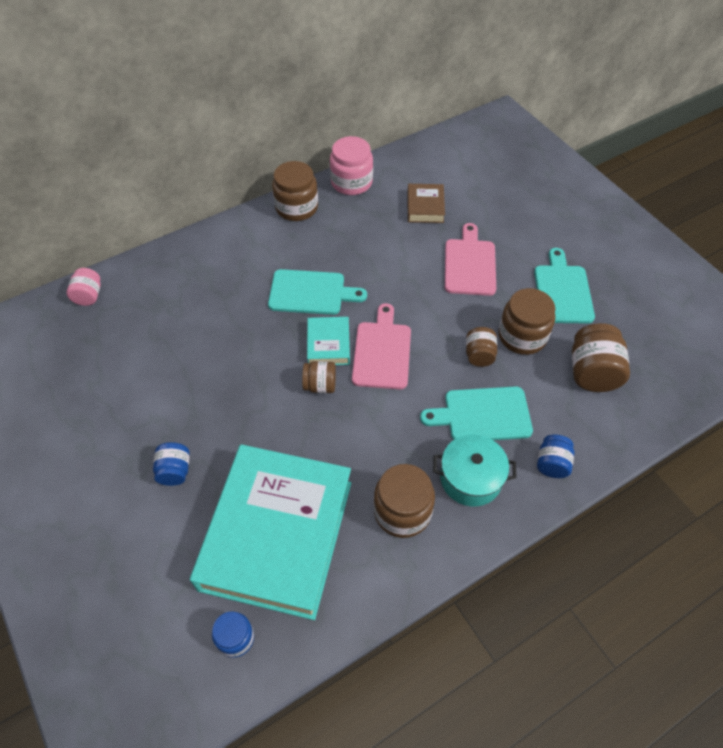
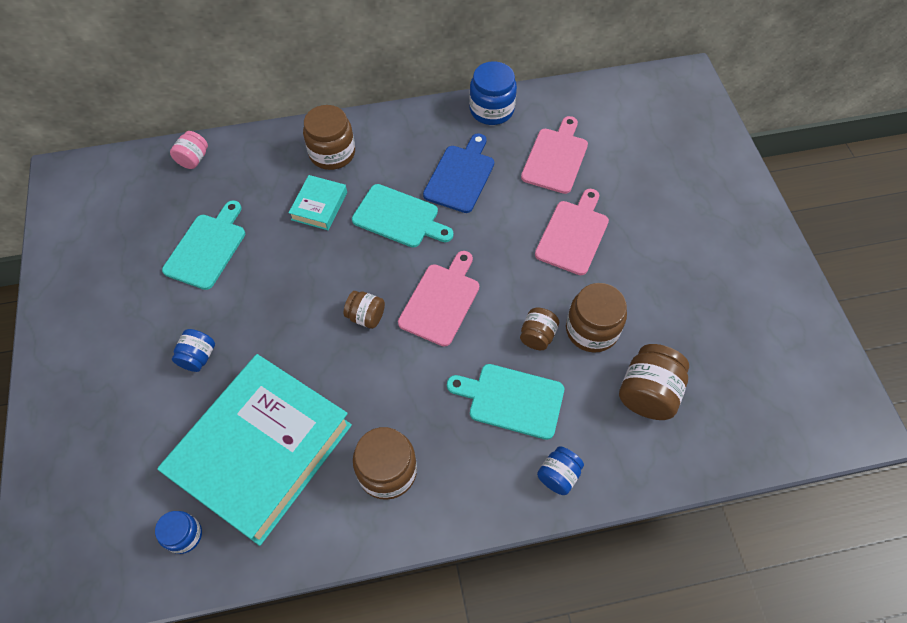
camera: 20 degrees right, 5 degrees up
(296, 207) = (424, 122): brown jar -> brown jar (332, 153)
(328, 344) = (392, 277): turquoise book -> turquoise book (319, 206)
(350, 243) = (460, 176): none -> blue cutting board
(351, 182) = (491, 110): pink jar -> blue jar
(425, 207) = (555, 158): brown book -> pink cutting board
(470, 478) = (469, 461): turquoise pot -> none
(562, 291) = (658, 293): turquoise cutting board -> turquoise cutting board (207, 248)

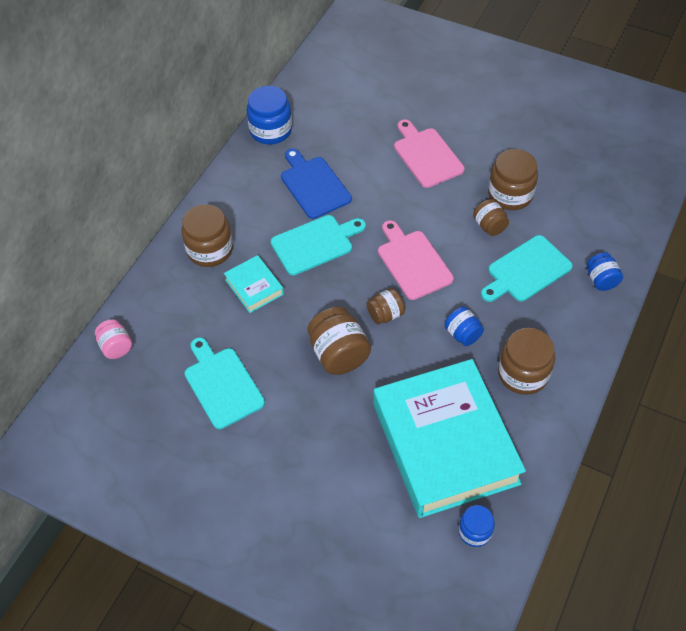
camera: 50 degrees left, 5 degrees down
(198, 357) = (324, 444): blue jar -> blue jar (462, 334)
(555, 158) = (352, 123): pink cutting board -> none
(648, 393) = (580, 196): brown jar -> brown jar (339, 354)

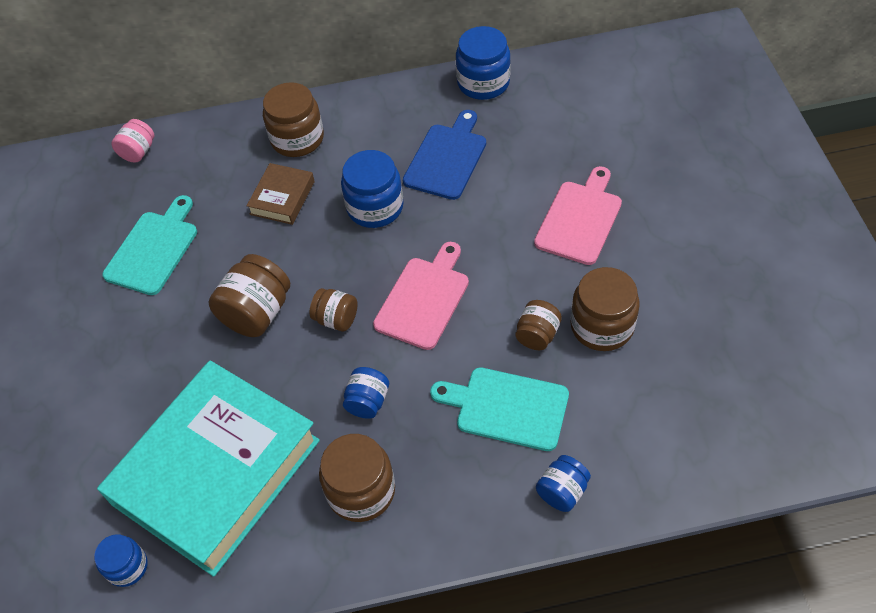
camera: 55 degrees right, 0 degrees up
(254, 287) = (282, 198): turquoise book -> brown book
(315, 243) = (375, 207): turquoise cutting board -> blue jar

